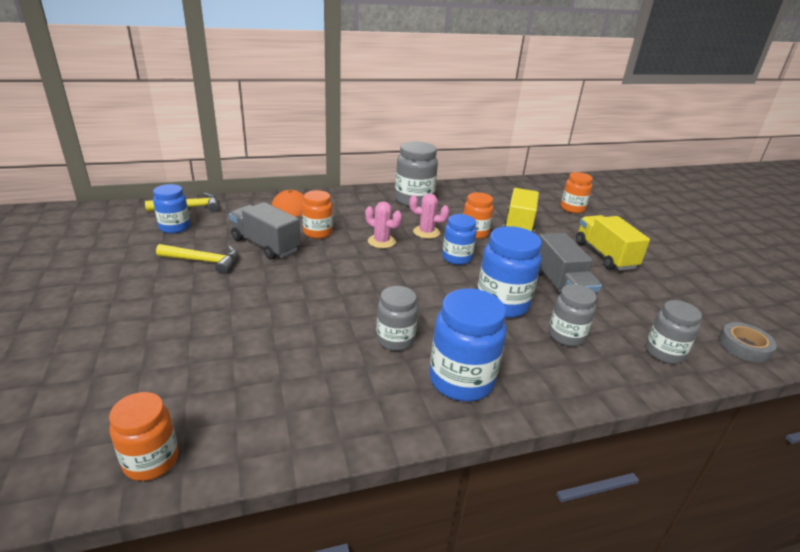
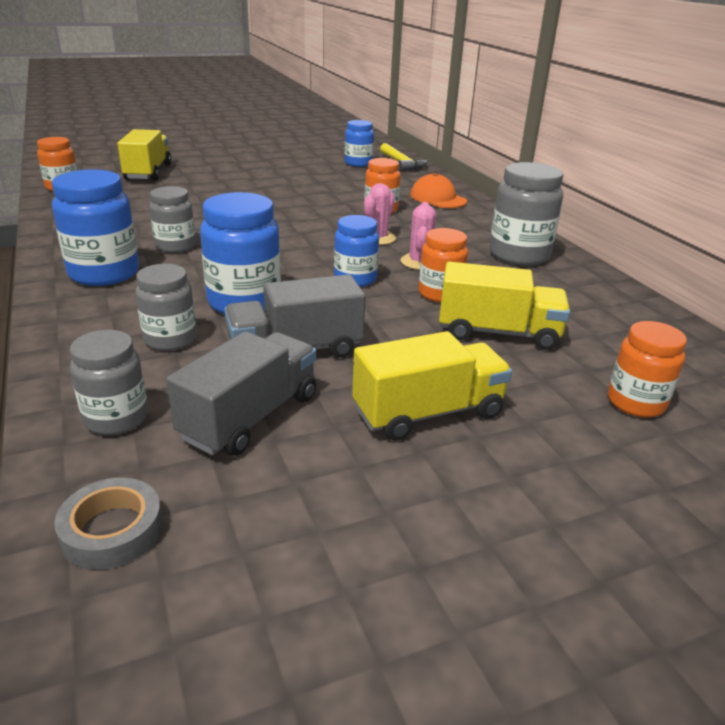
camera: 85 degrees right, 0 degrees up
(119, 375) = (148, 172): none -> yellow truck
(204, 261) = (302, 176): yellow hammer -> none
(265, 245) = (341, 192): grey truck -> grey truck (250, 417)

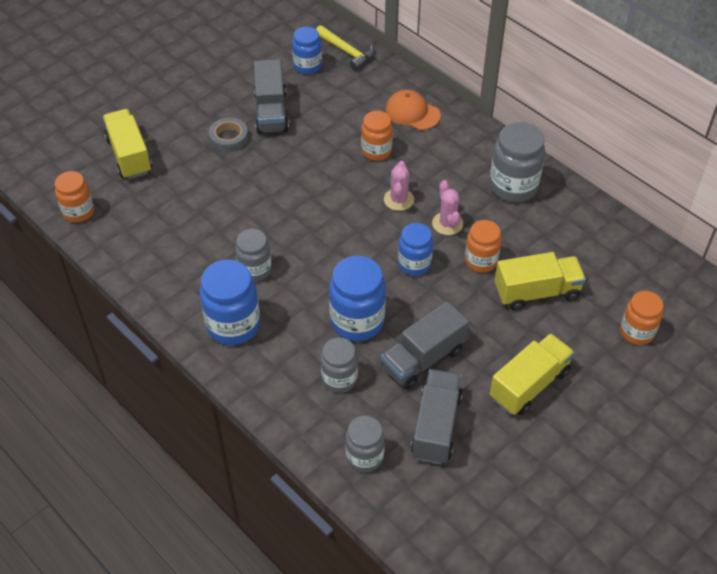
camera: 20 degrees left, 20 degrees up
(112, 530) = (424, 525): grey tape -> grey tape (229, 138)
(300, 176) = (271, 112): none -> grey truck

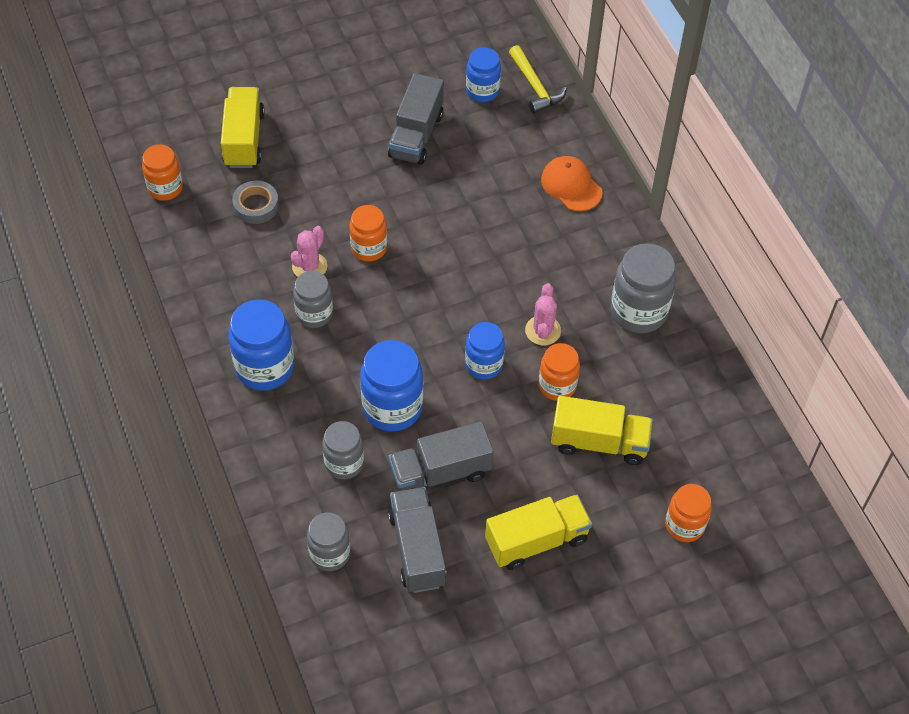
camera: 20 degrees right, 5 degrees up
(229, 138) = (356, 152): grey tape -> grey tape (256, 205)
(376, 151) = (508, 219): orange jar -> orange jar (369, 248)
(399, 199) = (504, 285): pink cactus -> pink cactus (309, 266)
(436, 426) = (417, 549): grey truck -> grey truck turned 45 degrees counterclockwise

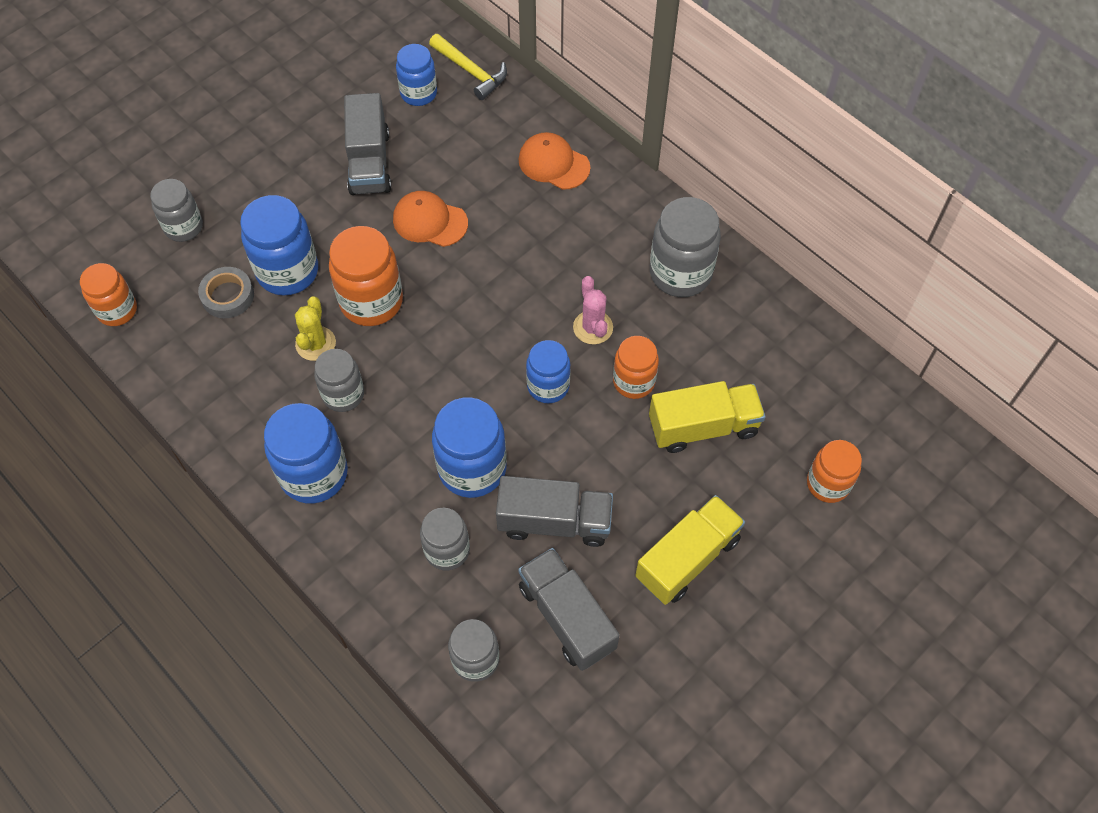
camera: 20 degrees left, 5 degrees up
(244, 139) = (183, 227): yellow truck -> grey jar
(309, 266) = (315, 343): pink cactus -> yellow cactus
(312, 202) = (287, 271): none -> blue jar
(369, 248) = (371, 301): orange jar -> orange jar, size x1.56
(440, 472) = (554, 522): grey truck -> grey truck turned 135 degrees counterclockwise
(445, 199) = (430, 221): none -> orange cap

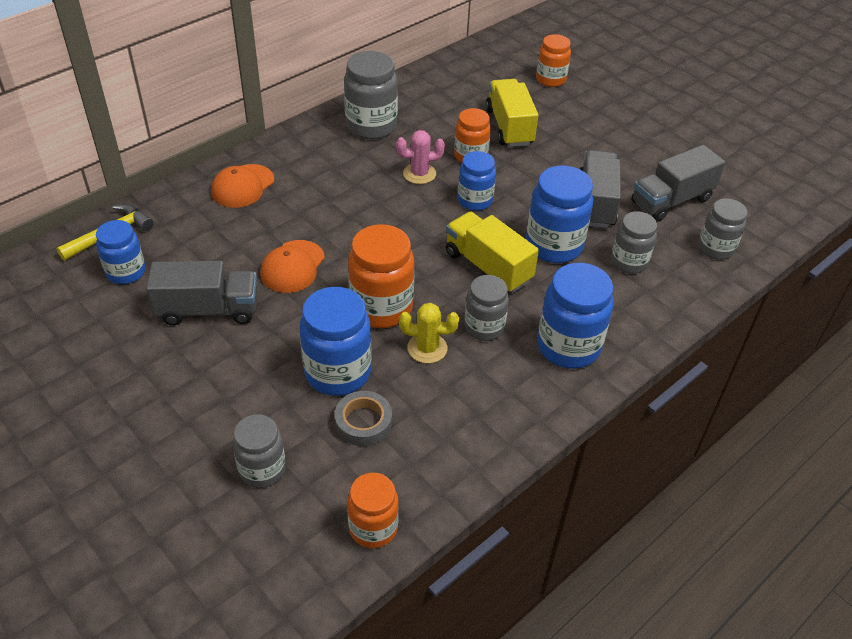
camera: 90 degrees left, 15 degrees down
(687, 559) = (615, 142): yellow truck -> yellow truck (488, 267)

